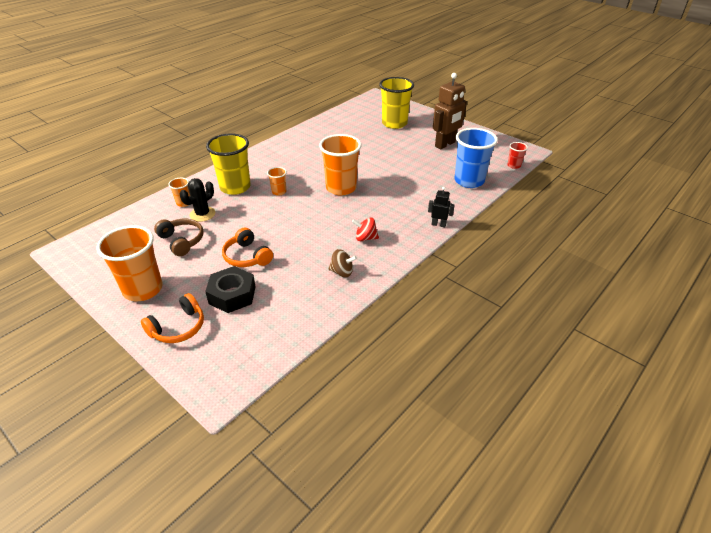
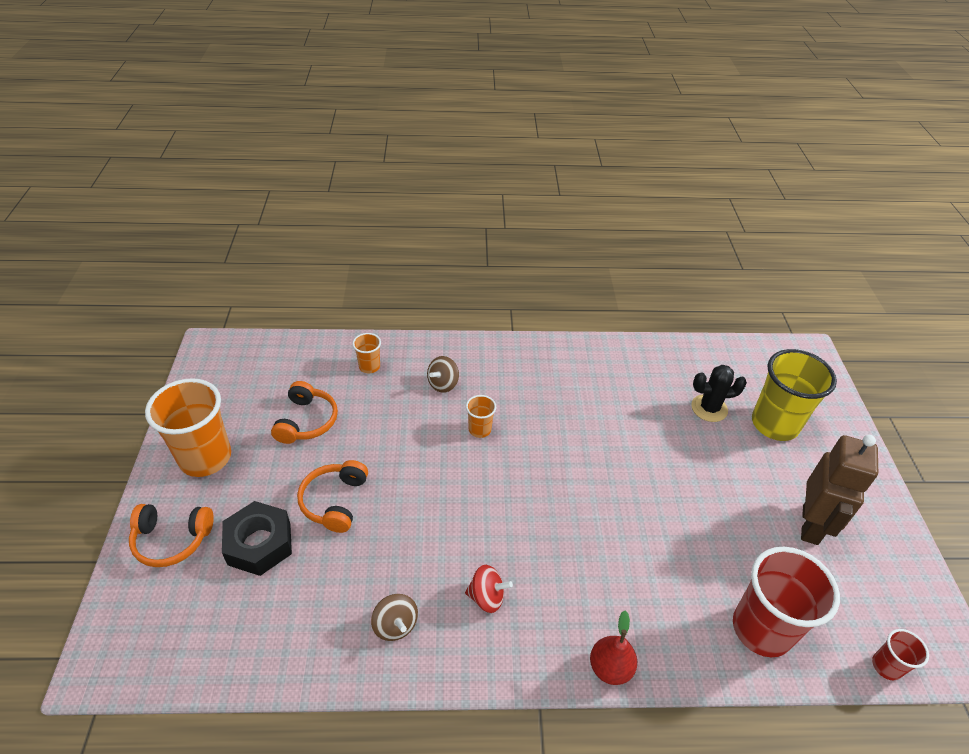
camera: 45 degrees right, 5 degrees up
(181, 241) = (306, 421): brown headphones -> orange headphones
(202, 214) = (367, 398): black cactus -> black cactus (709, 408)
(235, 187) = (443, 384): yellow cup -> brown spinning top
(341, 188) = (558, 484): orange cup -> none
(365, 238) = (487, 597): red spinning top -> red spinning top turned 135 degrees clockwise
(438, 224) = (610, 667): black robot -> red pear
(445, 144) = (811, 525): brown robot -> brown robot turned 75 degrees counterclockwise
(469, 181) = (761, 629): blue cup -> red cup

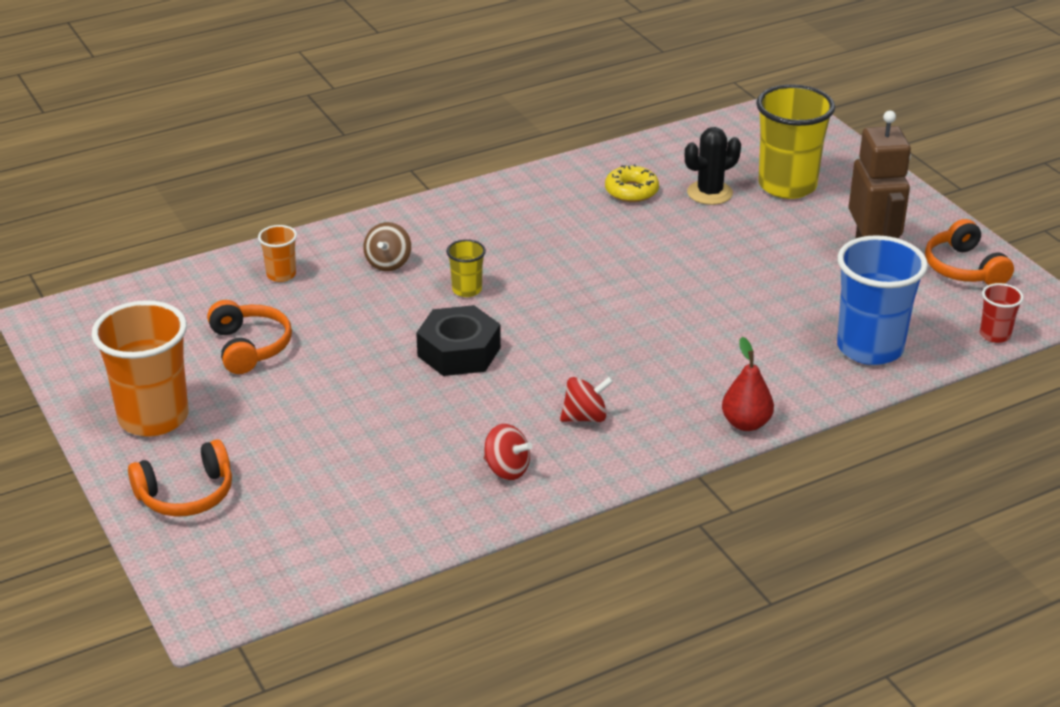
camera: 25 degrees left, 10 degrees down
(259, 544) = (296, 463): black nut -> black nut (459, 352)
(335, 501) = (351, 401): orange headphones -> orange headphones (964, 268)
(395, 625) = (507, 469): brown spinning top -> red spinning top
(479, 430) = (467, 290): orange cup -> yellow cup
(650, 384) = (631, 191): none -> yellow donut
(761, 629) = (870, 348): red cup -> blue cup

